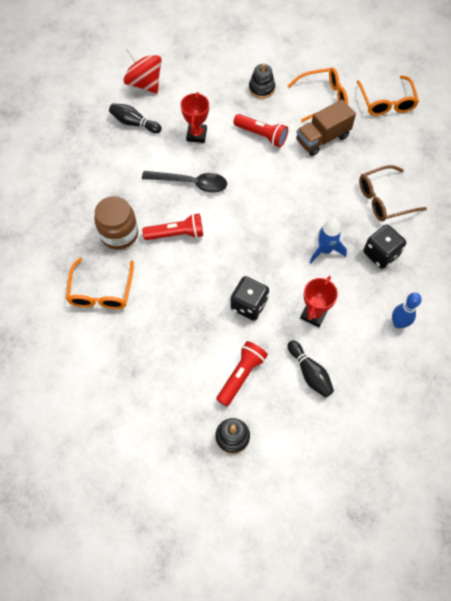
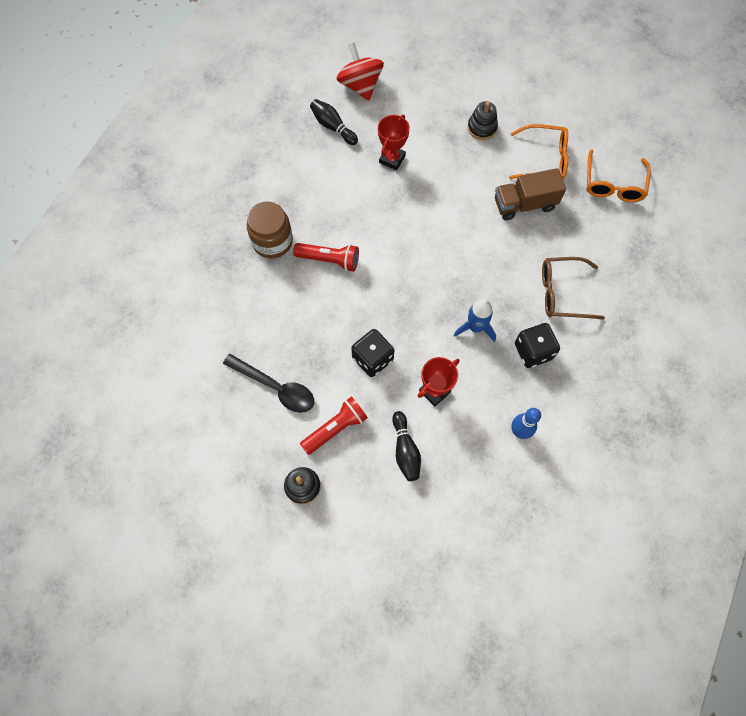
camera: 20 degrees right, 5 degrees up
(101, 292) = (232, 295): orange glasses -> none
(191, 183) = (365, 210): black spoon -> black spoon (275, 387)
(261, 135) = (460, 180): red flashlight -> none

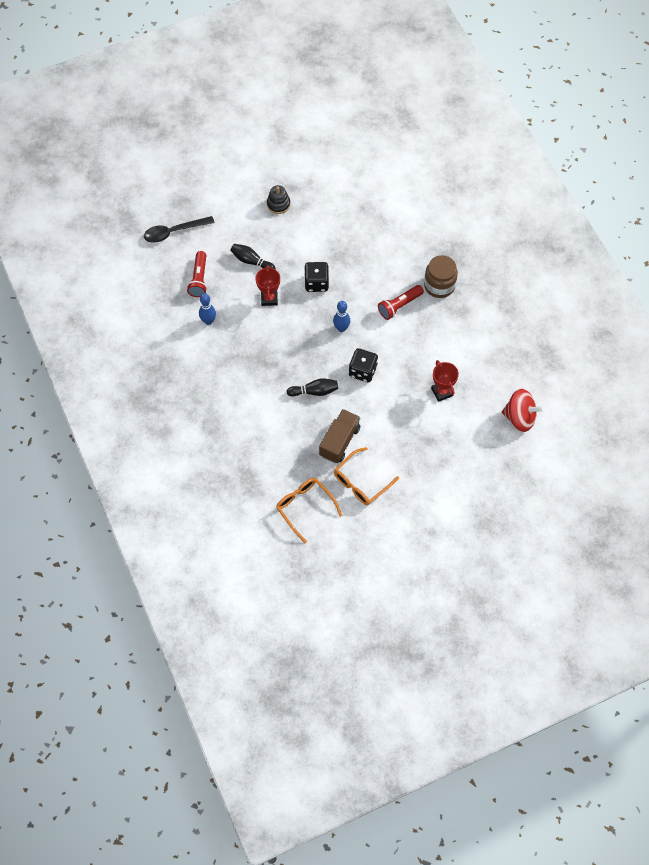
camera: 130 degrees right, 5 degrees down
(275, 387) = (344, 227): black spoon -> black spoon (174, 232)
(333, 127) = (498, 376): black bowling pin -> black bowling pin (314, 391)
(336, 428) = (294, 239): red flashlight -> red flashlight (199, 279)
(404, 293) = (341, 328): none -> blue bowling pin
(475, 327) = (286, 347): blue rocket -> none
(482, 128) = (419, 465): black stacking toy -> none
(533, 351) = (244, 365): black dice -> black dice (362, 371)
(562, 293) = (262, 411): brown glasses -> none

